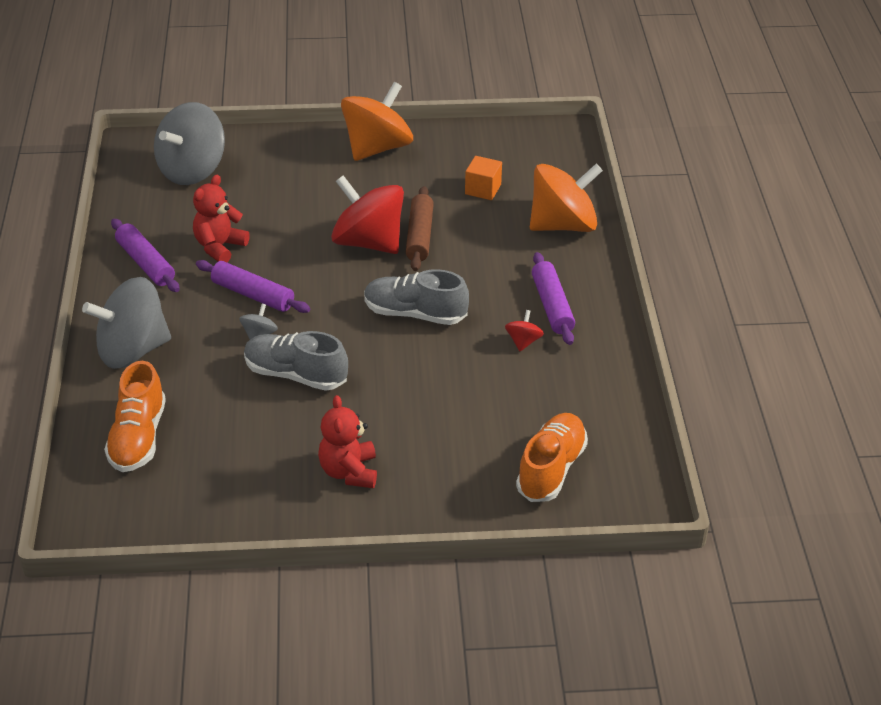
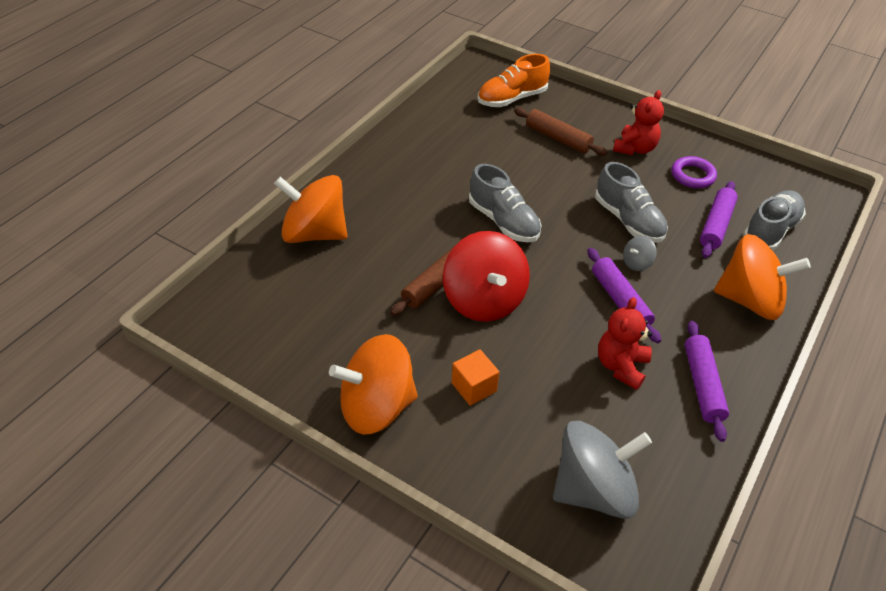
camera: 145 degrees left, 5 degrees up
(132, 350) = (749, 300): grey spinning top -> orange spinning top
(138, 438) = (770, 231): orange shoe -> grey shoe
(219, 247) = (621, 366): red teddy bear -> red teddy bear turned 135 degrees clockwise
(259, 468) = (692, 175): none -> purple ring
(446, 439) = (558, 138): none -> brown rolling pin
(483, 189) = (335, 300): orange cube -> orange cube (474, 387)
(523, 342) = (448, 167): red spinning top -> none
(552, 306) = (401, 180): purple rolling pin -> purple rolling pin (716, 225)

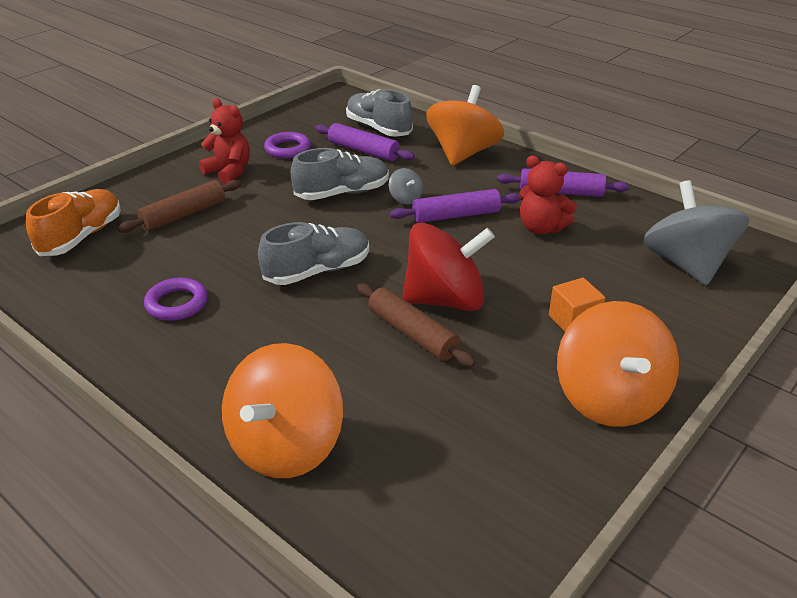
camera: 80 degrees left, 10 degrees down
(446, 159) = (177, 303): none -> purple ring
(512, 99) = (81, 237): orange shoe -> orange shoe turned 135 degrees counterclockwise

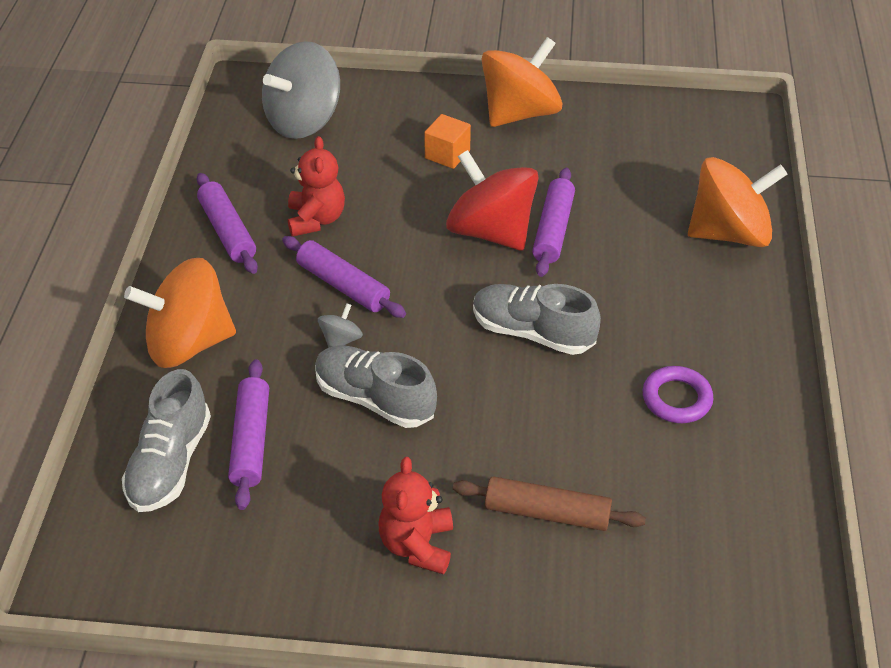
camera: 125 degrees left, 10 degrees up
(81, 237) = (676, 575): orange shoe -> none
(287, 149) = (306, 524): purple ring -> none
(412, 333) = (553, 230): brown rolling pin -> purple rolling pin

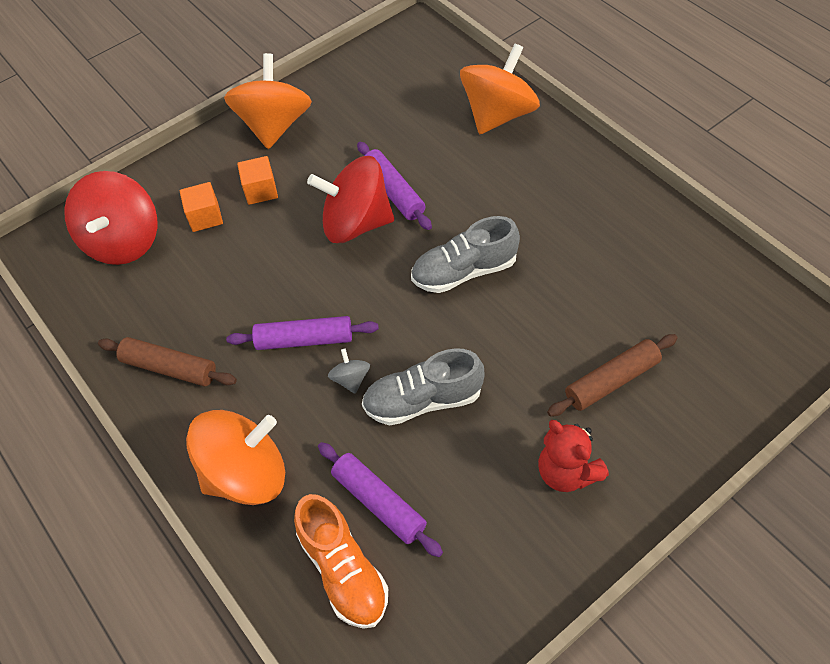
camera: 40 degrees left, 10 degrees up
(170, 463) = (343, 570): grey shoe -> orange shoe
(188, 343) = (246, 474): orange spinning top -> orange spinning top turned 150 degrees counterclockwise
(227, 231) = (169, 368): purple rolling pin -> brown rolling pin
(304, 121) = (123, 241): grey spinning top -> red spinning top
(316, 219) = (225, 307): red teddy bear -> none
(382, 144) = (205, 217): none -> orange cube
(676, 399) = (593, 245): purple ring -> none

